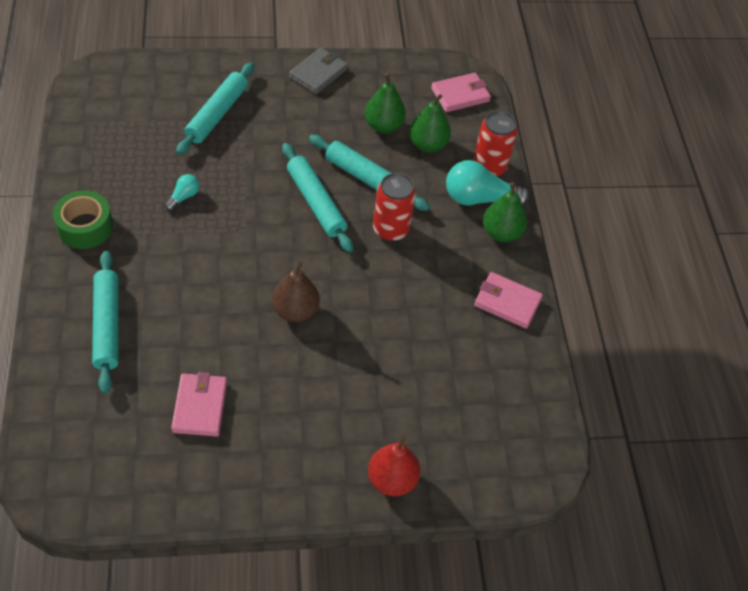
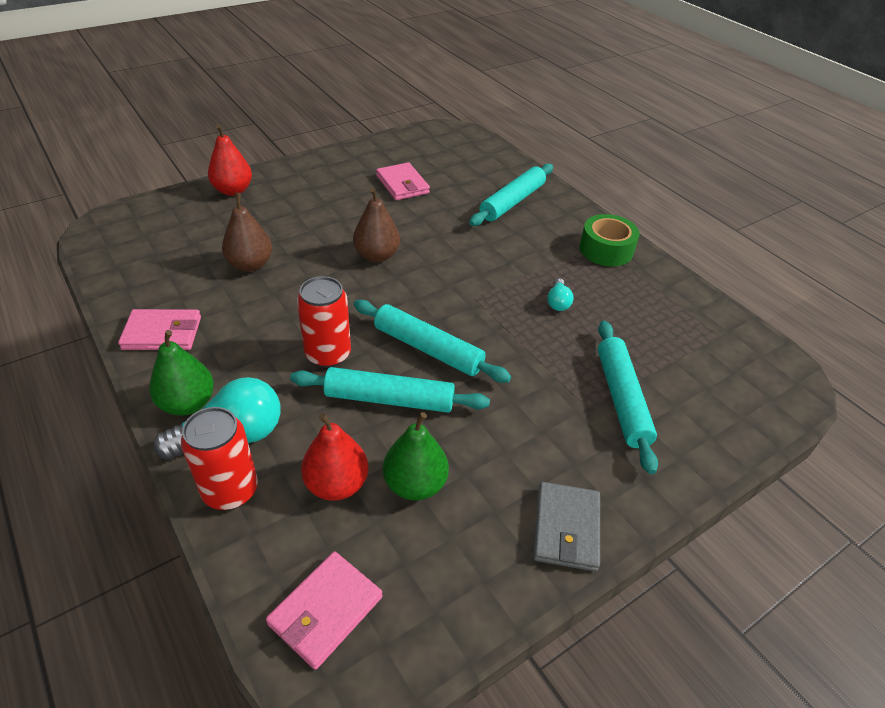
camera: 155 degrees right, 10 degrees down
(107, 325) = (512, 202): turquoise rolling pin -> turquoise rolling pin turned 75 degrees clockwise
(414, 349) = (250, 265): none -> brown pear
(427, 145) = (336, 484): green pear -> red pear

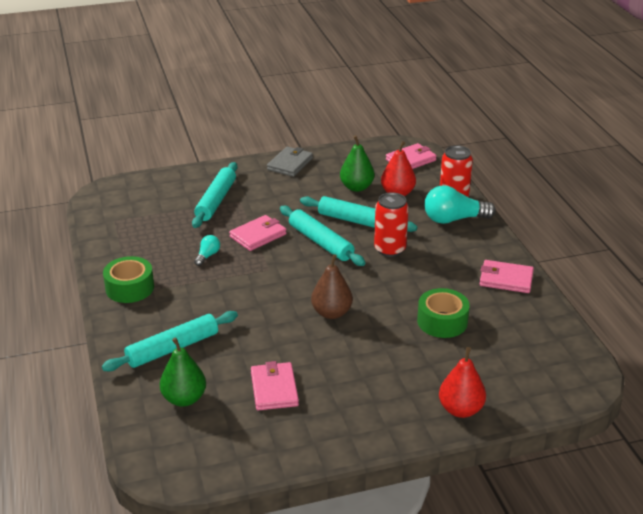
camera: 160 degrees left, 10 degrees down
(188, 404) = (481, 237): green pear -> green pear (184, 399)
(250, 265) = (442, 321): brown pear -> green tape
(517, 345) = (258, 235): none -> pink wallet

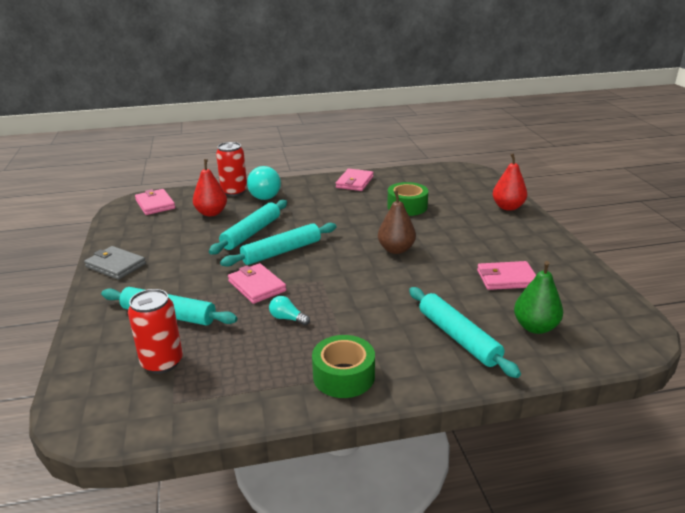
camera: 85 degrees left, 5 degrees down
(356, 187) = (189, 231): green pear -> none
(390, 249) = (303, 221): red can -> red can (162, 362)

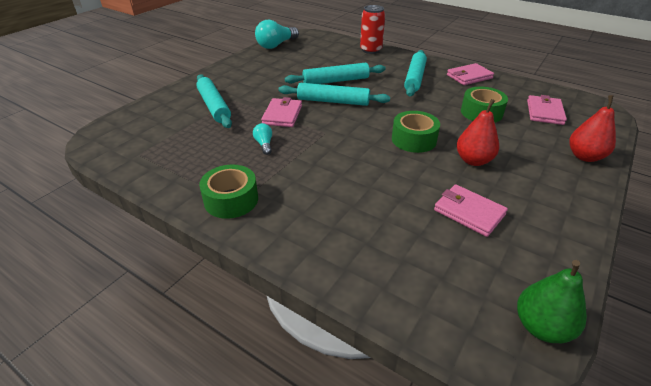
camera: 45 degrees right, 10 degrees up
(115, 265) = (237, 66): grey wallet -> none
(155, 204) = (313, 40): pink wallet -> pink wallet (544, 112)
(162, 362) = (169, 130): red can -> none
(211, 213) = (334, 58): red pear -> red pear (473, 160)
(265, 193) = (389, 59): turquoise light bulb -> turquoise light bulb (276, 45)
(396, 249) = (414, 139): brown pear -> green tape
(458, 337) = (345, 228): turquoise rolling pin -> turquoise rolling pin (415, 78)
(535, 327) = (421, 265): green pear -> green pear (541, 327)

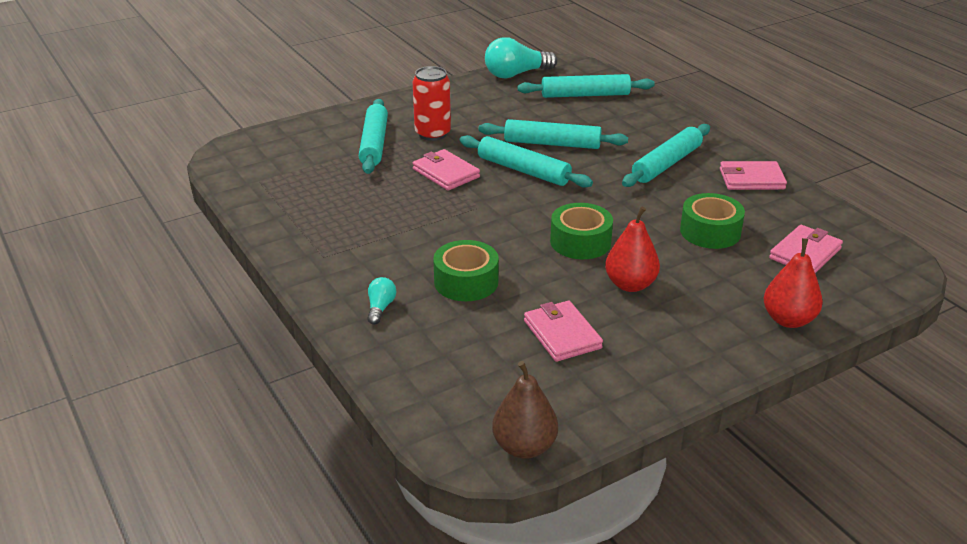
camera: 25 degrees right, 5 degrees down
(231, 200) = (319, 251): green tape -> green tape (466, 282)
(264, 144) = (397, 203): turquoise light bulb -> turquoise light bulb (380, 308)
(282, 115) = (446, 173): pink wallet -> pink wallet turned 75 degrees counterclockwise
(329, 49) = (585, 95): none -> turquoise rolling pin
(371, 50) = (645, 108): red can -> red can (432, 134)
(541, 327) = (524, 447): green pear -> brown pear

